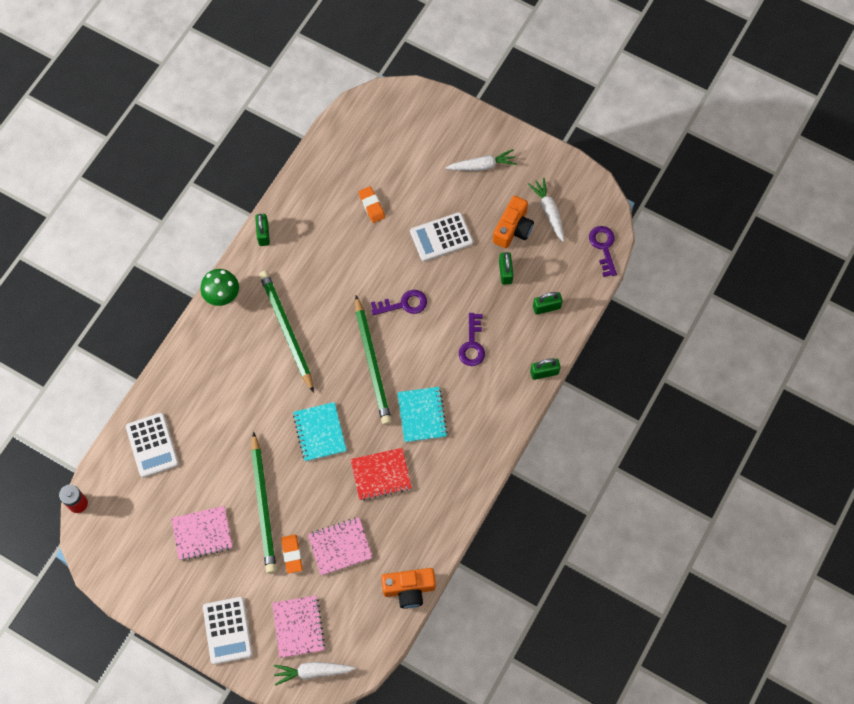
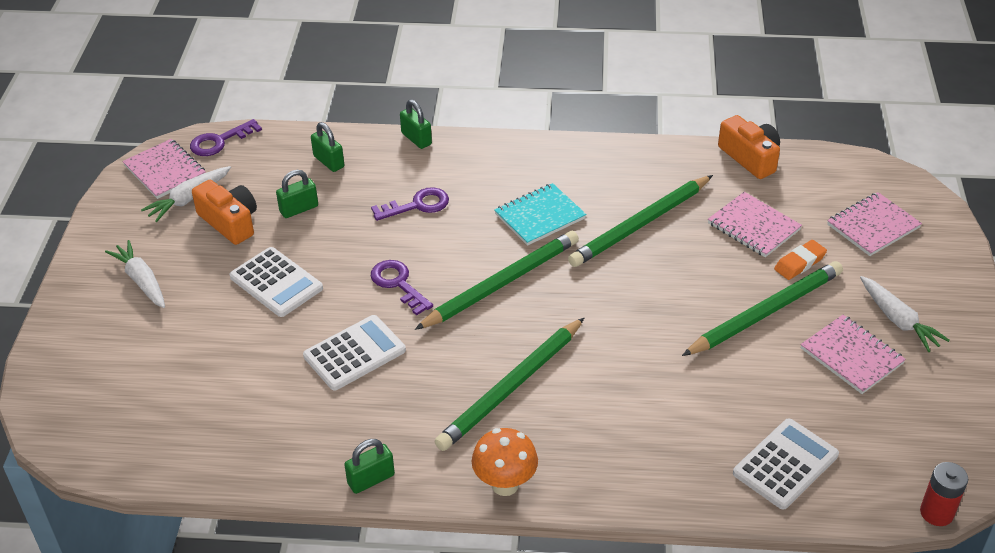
camera: 115 degrees left, 25 degrees down
(222, 296) = (505, 484): green mushroom -> orange mushroom
(227, 630) = (937, 283): white calculator -> white calculator (354, 353)
(313, 672) = (907, 197): white carrot -> white carrot (898, 320)
(320, 432) = (630, 297): turquoise notebook -> none
(371, 206) = (260, 371): orange eraser -> none
(381, 475) = (640, 224): red notebook -> green pencil
(513, 228) = (230, 222): orange camera -> orange camera turned 45 degrees clockwise
(586, 205) = (165, 171): none -> pink notebook

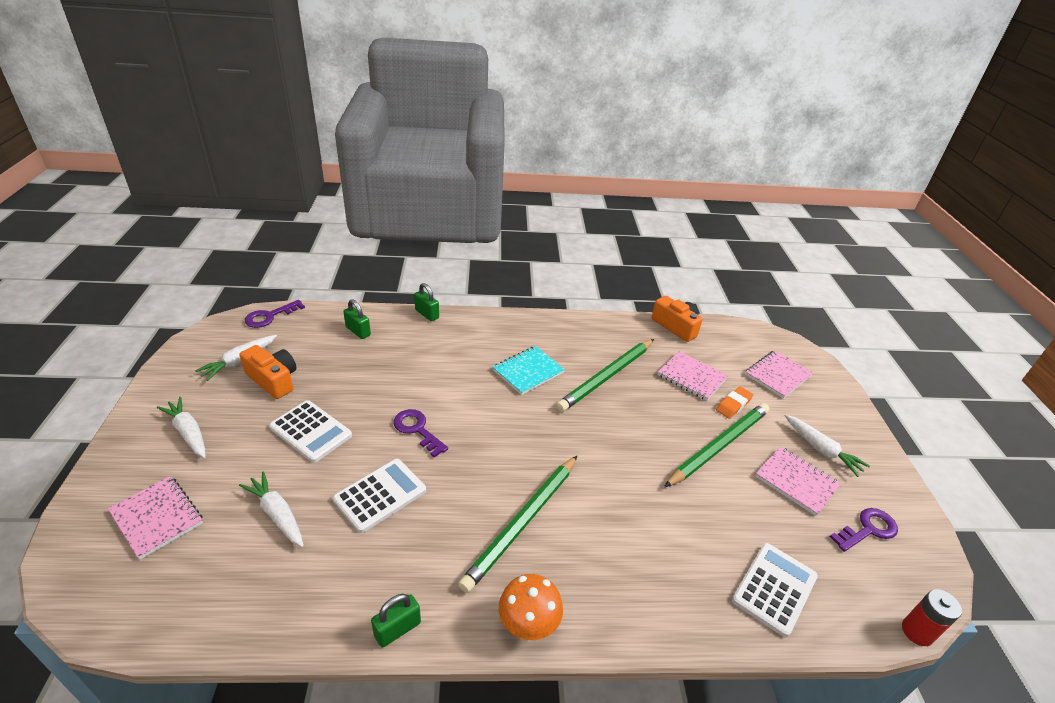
camera: 10 degrees left, 5 degrees down
(165, 171) = (221, 339): pink notebook -> pink notebook (157, 518)
(245, 368) = (277, 514): none -> white carrot
(299, 209) = (332, 368): green padlock -> none
(417, 205) = (430, 364): purple key -> purple key (868, 529)
(501, 284) = (504, 427): green pencil -> none

